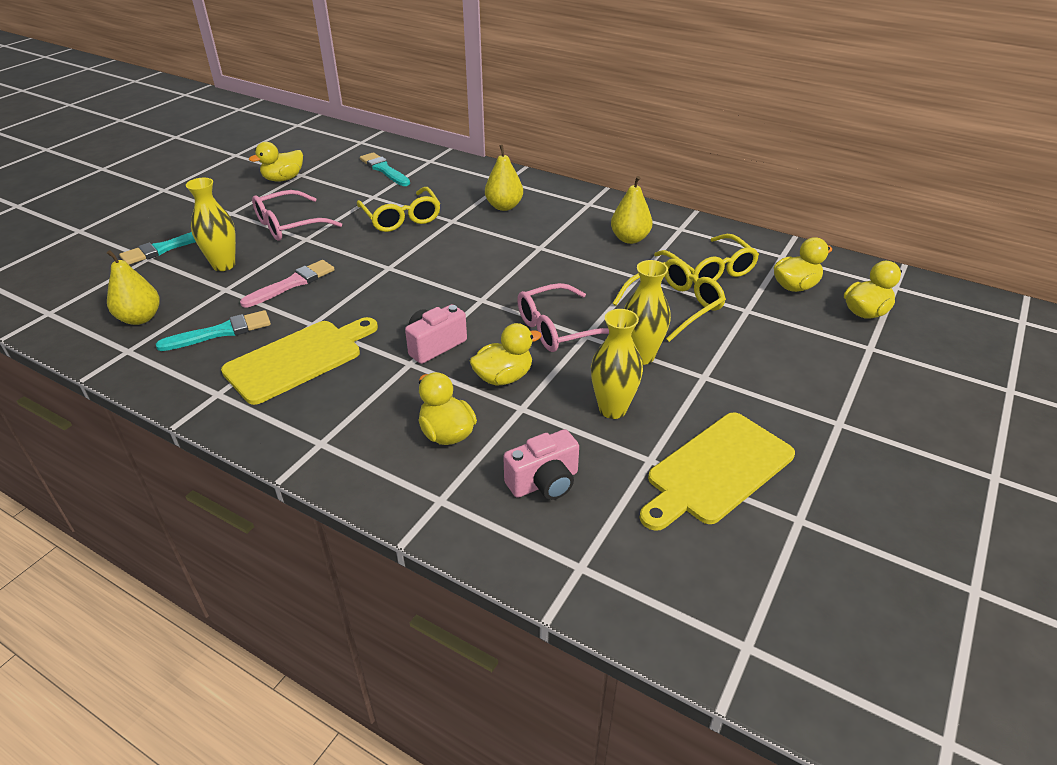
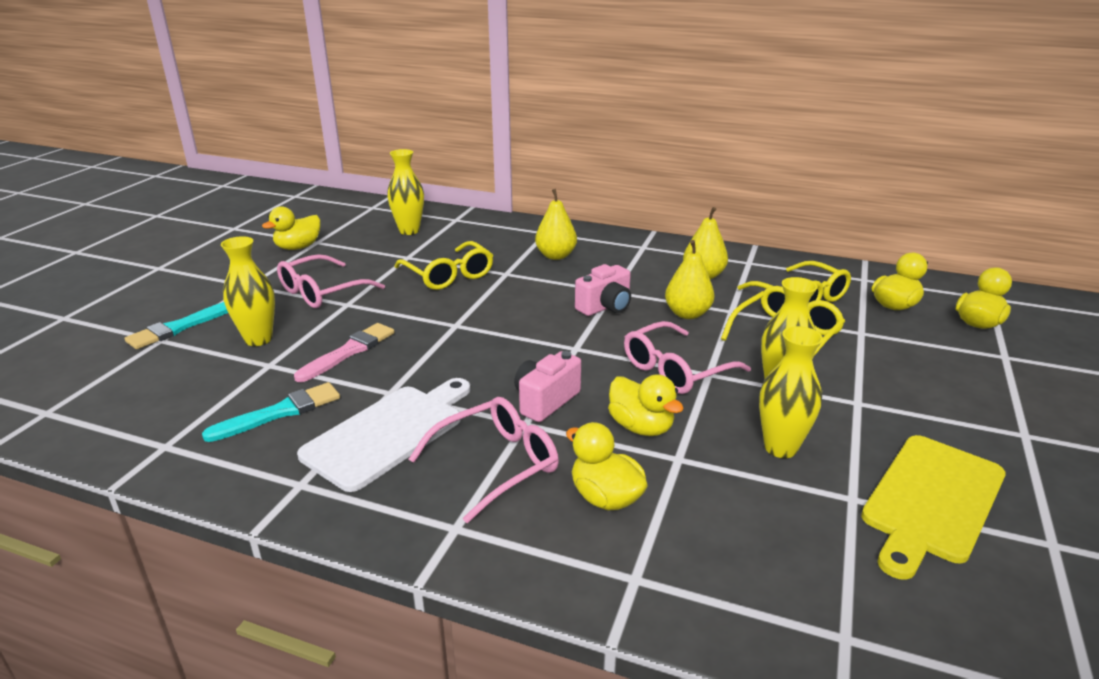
camera: 10 degrees left, 10 degrees down
(140, 318) = (171, 407): yellow pear -> yellow pear (687, 314)
(298, 359) = (388, 433): yellow cutting board -> white cutting board
(373, 395) = (497, 463): none -> pink glasses
(384, 169) = (409, 231): turquoise brush -> yellow vase
(503, 377) = (641, 427): yellow duck -> yellow duck turned 90 degrees clockwise
(544, 482) = (748, 540): pink camera -> pink camera (605, 307)

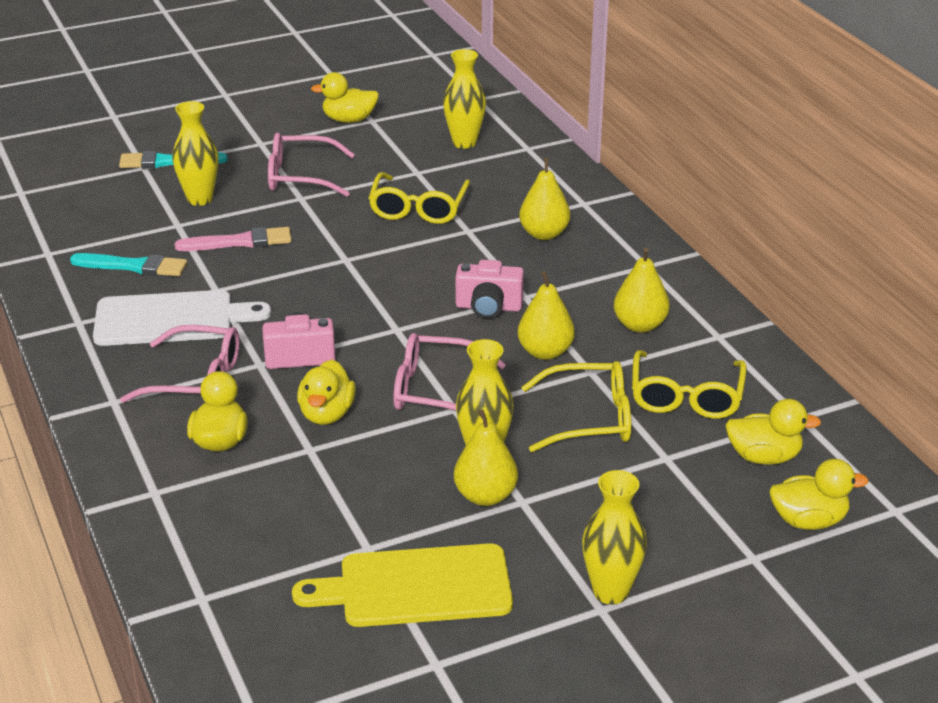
camera: 45 degrees right, 5 degrees up
(780, 448) = (391, 489): yellow vase -> yellow vase (610, 592)
(835, 413) = (485, 496): none -> yellow pear

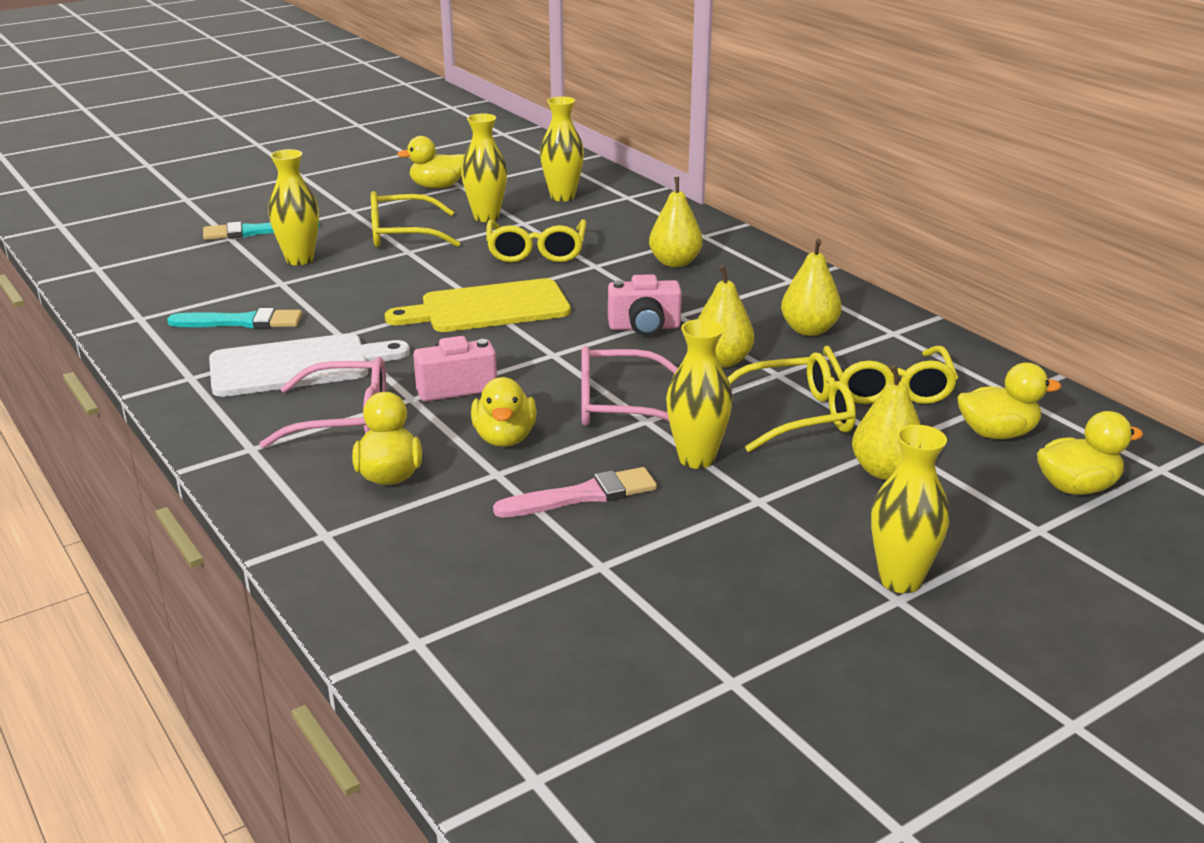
camera: 10 degrees left, 5 degrees down
(240, 242) = (354, 292): pink brush -> pink brush (583, 495)
(299, 177) = (401, 234): pink glasses -> yellow glasses
(384, 162) = (486, 217): none -> yellow vase
(416, 587) = (675, 600): yellow cutting board -> yellow cutting board (488, 308)
(485, 496) = (715, 499): yellow pear -> yellow pear (885, 471)

